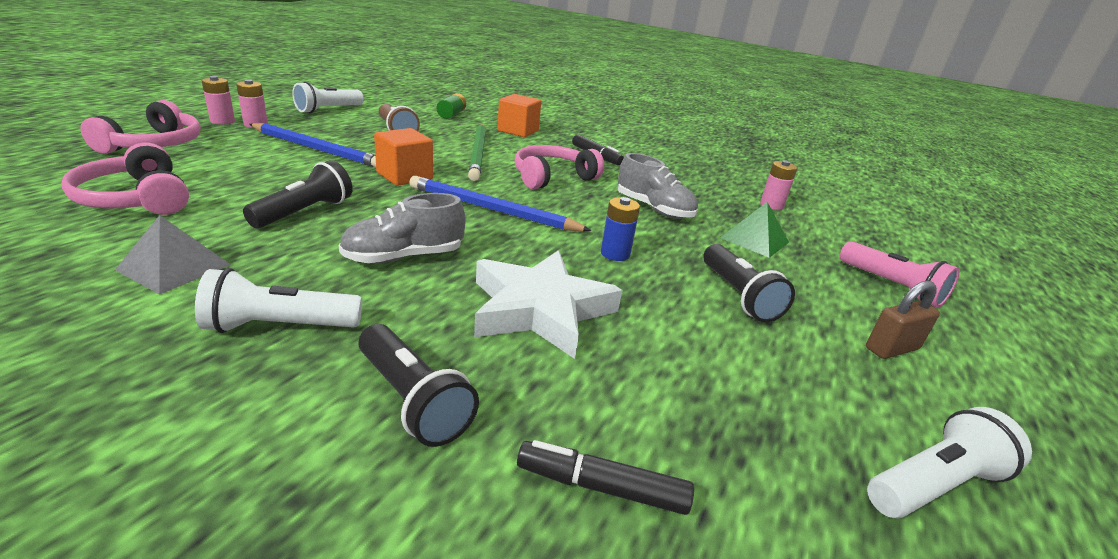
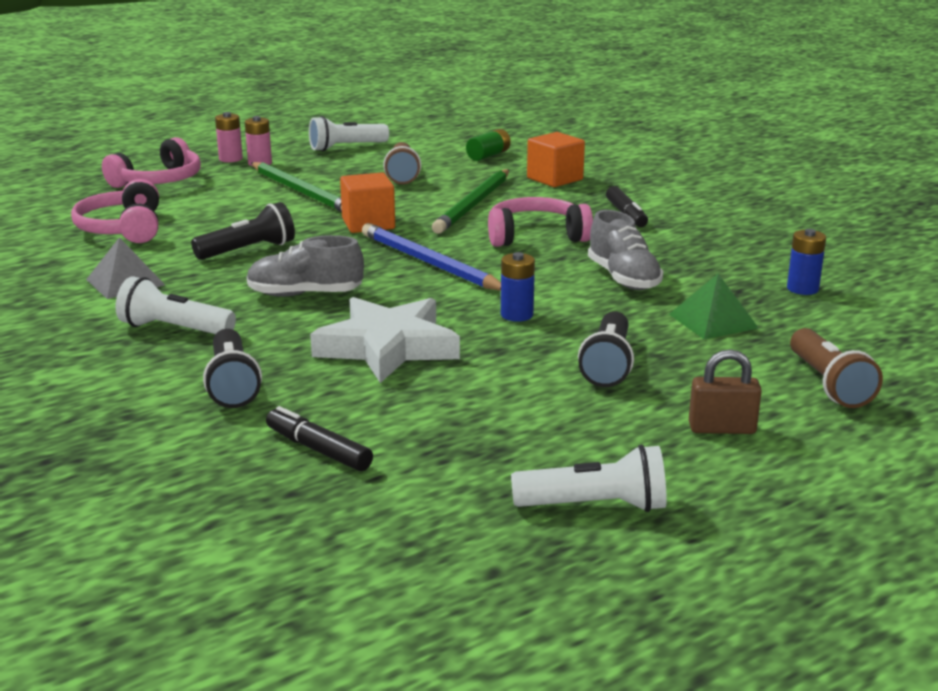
camera: 30 degrees right, 5 degrees down
(316, 149) = (301, 192): blue pencil -> green pencil
(771, 205) = (802, 289): pink battery -> blue battery
(891, 286) = (828, 384): pink flashlight -> brown flashlight

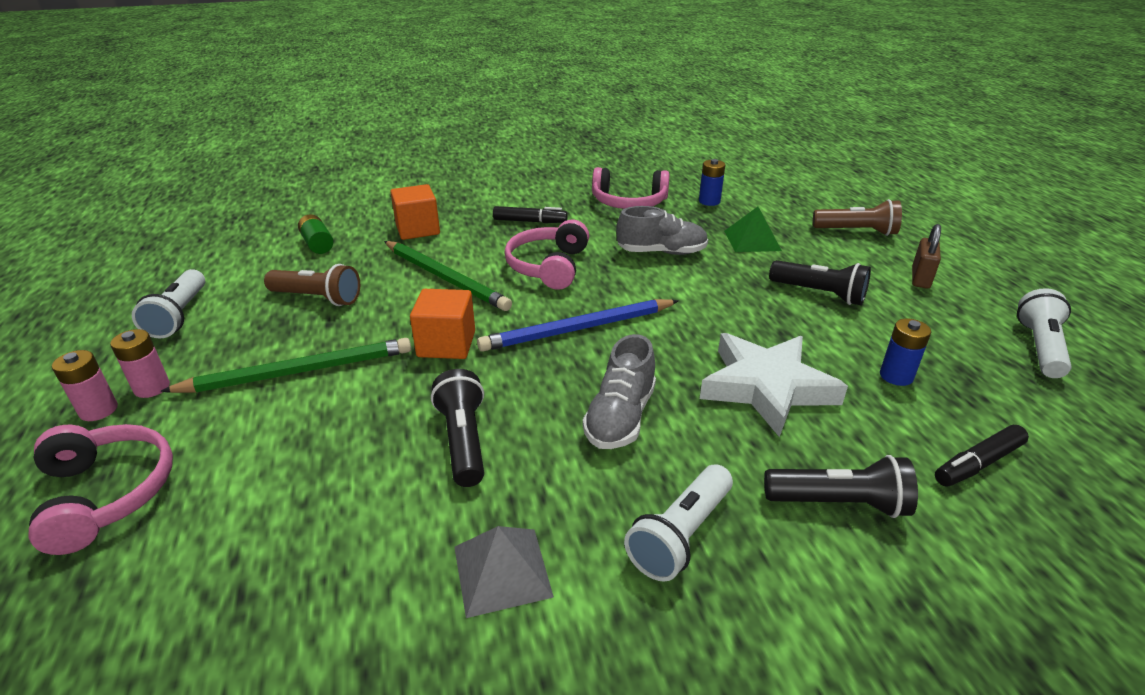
camera: 70 degrees left, 10 degrees up
(122, 229) = (284, 556): pink headphones -> pink headphones (629, 202)
(517, 315) = (716, 310): blue battery -> blue battery (896, 376)

